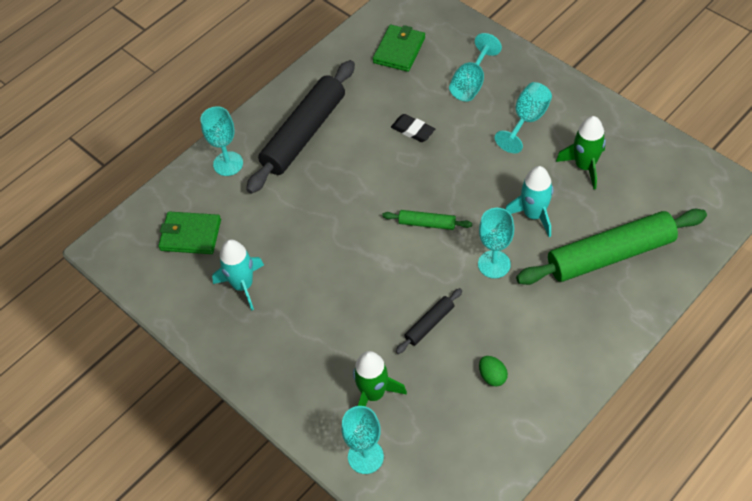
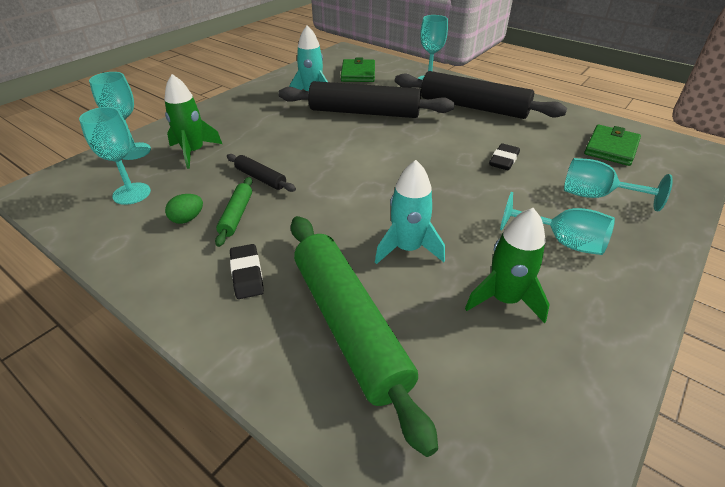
camera: 80 degrees right, 15 degrees down
(302, 233) = (364, 112): none -> black rolling pin
(399, 50) = (611, 148): green wallet -> green wallet turned 75 degrees counterclockwise
(427, 223) = (383, 173): green rolling pin -> green rolling pin (236, 215)
(494, 264) = (332, 218): turquoise goblet -> turquoise goblet (131, 193)
(563, 320) = (247, 274): none -> black eraser

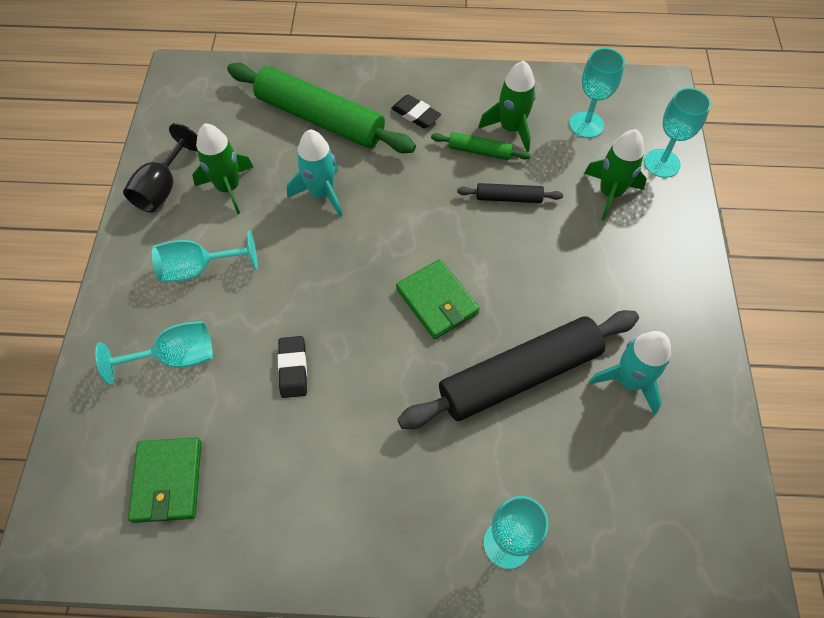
camera: 145 degrees right, 20 degrees up
(187, 219) = (511, 128): green egg -> green rocket
(236, 215) = (479, 151): green rolling pin -> green rolling pin turned 45 degrees counterclockwise
(358, 73) = (631, 493): green wallet -> green wallet (437, 301)
(473, 107) = (389, 488): black rolling pin -> none
(589, 338) = (163, 188): none -> black goblet

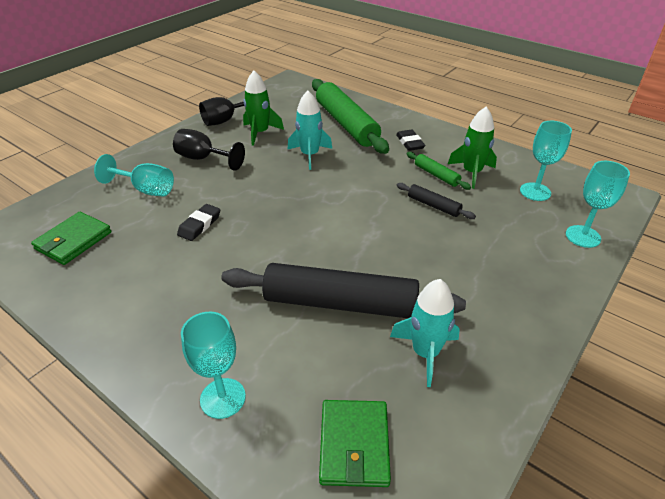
camera: 35 degrees right, 20 degrees down
(198, 269) = (203, 159): turquoise goblet -> black goblet
(437, 301) = (325, 235): green wallet -> green wallet (354, 444)
(610, 193) = (519, 235): green rocket -> none

